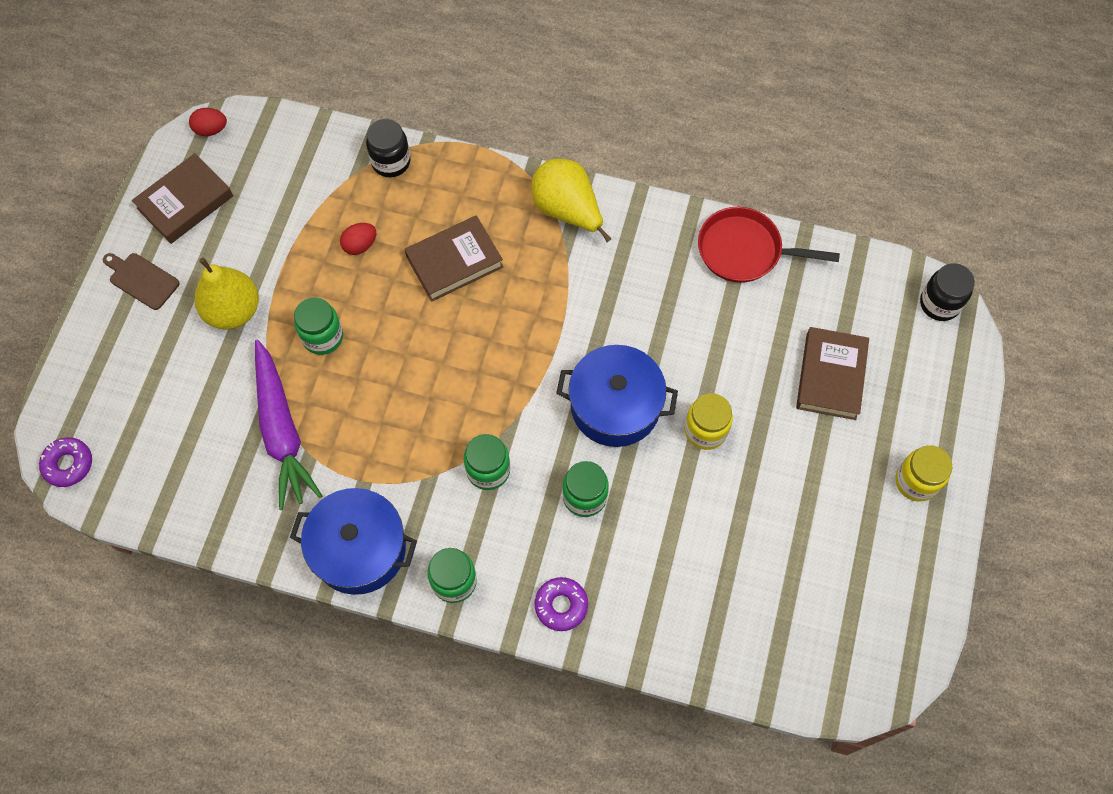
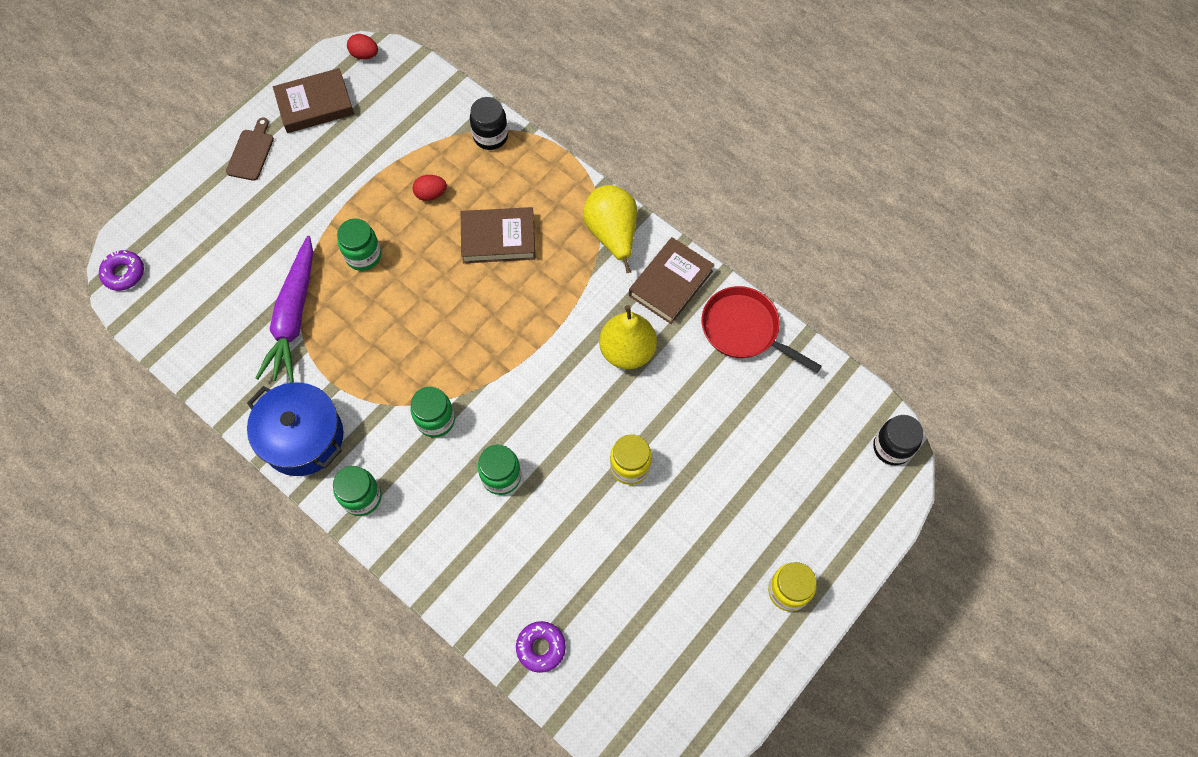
camera: 25 degrees right, 0 degrees up
(142, 280) = (251, 152): brown cutting board -> brown cutting board turned 45 degrees clockwise
(233, 311) = (306, 206): yellow pear -> yellow pear (627, 351)
(561, 605) = (435, 556): purple donut -> purple donut (541, 647)
(615, 406) = (566, 413): blue pot -> none
(830, 376) = (761, 468): brown book -> brown book (670, 283)

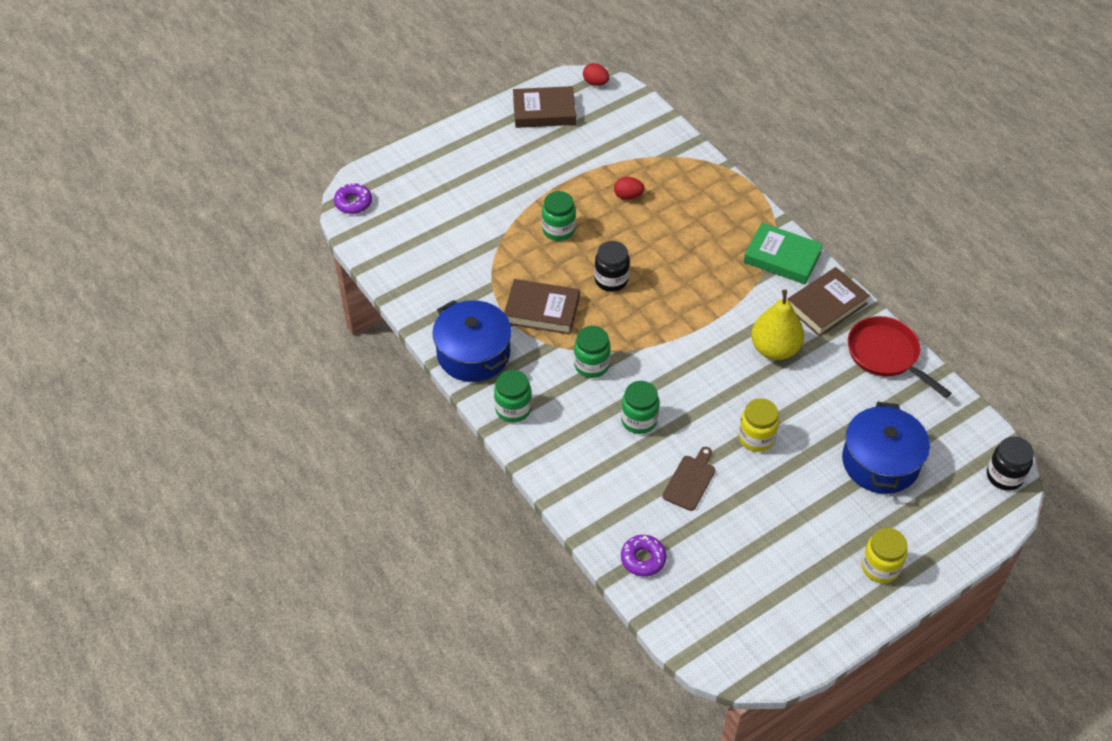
camera: 15 degrees right, 15 degrees down
(251, 152) = (481, 136): brown cutting board -> brown cutting board (690, 480)
(293, 317) = (487, 263): purple carrot -> none
(490, 136) = (691, 163): black jar -> black jar (611, 280)
(498, 238) = (679, 240): brown book -> brown book (542, 310)
(612, 234) = (782, 257): yellow pear -> green book
(764, 463) = (880, 462): none -> blue pot

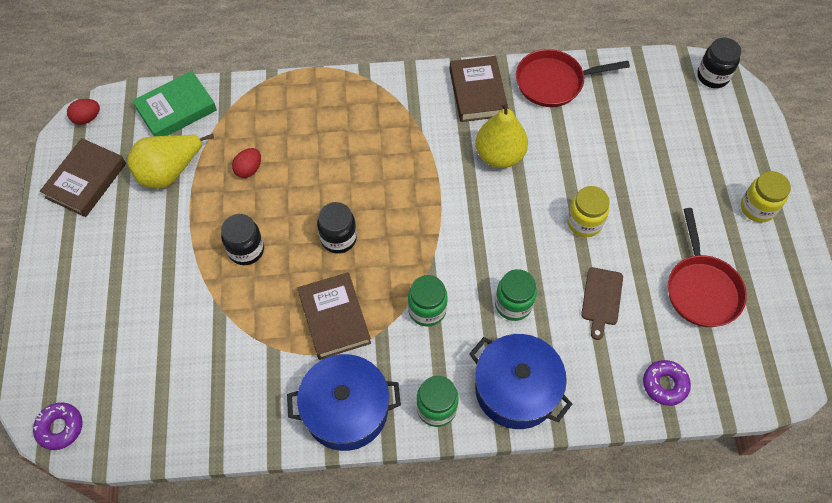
camera: 60 degrees left, 10 degrees up
(542, 310) = (334, 318): brown book -> brown book turned 60 degrees counterclockwise
(558, 230) = (246, 250): green jar -> black jar
(588, 152) = (170, 172): none -> yellow pear
(690, 480) = (601, 299): brown cutting board -> brown cutting board turned 135 degrees counterclockwise
(757, 552) = (701, 289): none -> red pan
(782, 257) = (405, 94): green book -> green book (176, 109)
(880, 462) = (657, 148): blue pot -> blue pot (516, 389)

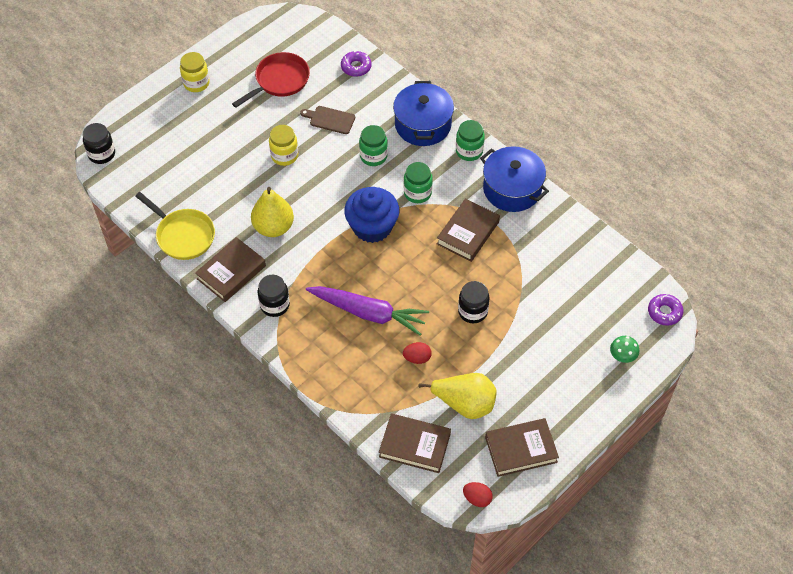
camera: 130 degrees left, 5 degrees down
(66, 341) = (622, 356): none -> green mushroom
(176, 109) = (414, 445): green book -> brown book
(331, 165) = (368, 313): none -> purple carrot
(338, 238) = (416, 269): black jar -> black jar (275, 305)
(423, 237) = (372, 227): none -> blue cupcake
(554, 82) = (183, 235): red pan -> yellow pan
(601, 299) = (330, 119): brown cutting board -> brown cutting board turned 135 degrees counterclockwise

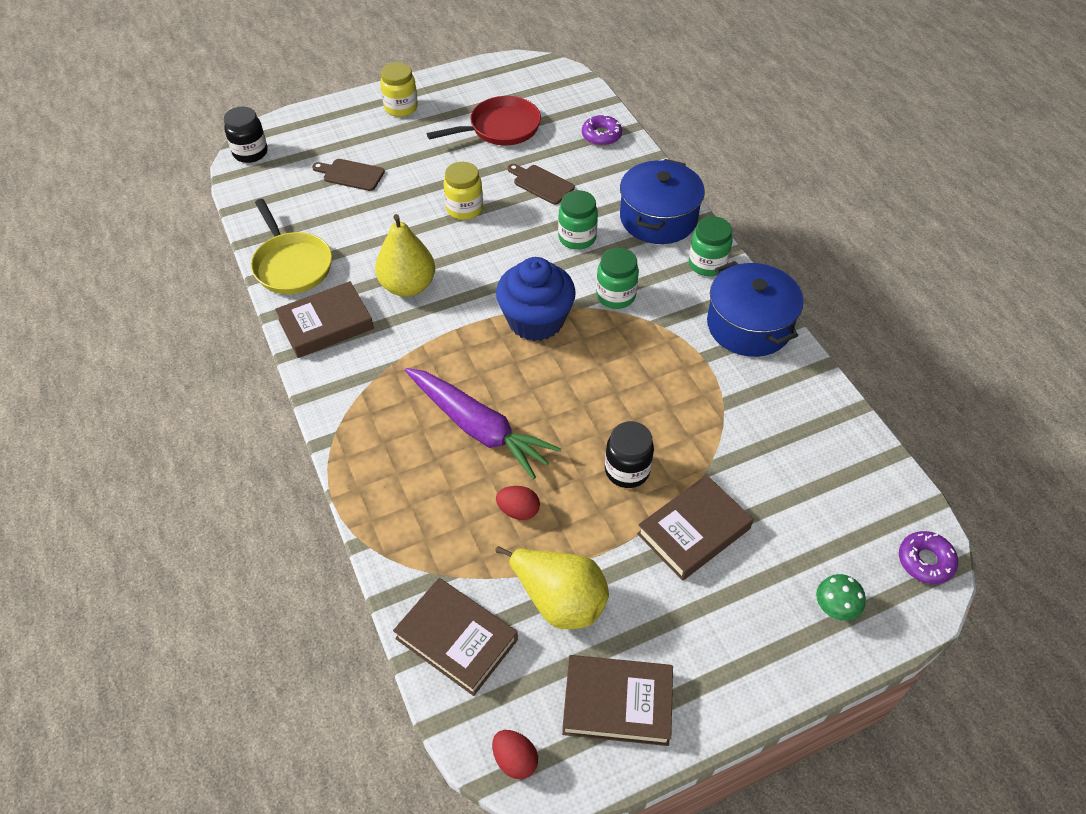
camera: 20 degrees right, 5 degrees down
(188, 151) = (351, 174): none -> brown cutting board
(275, 305) = (359, 380): black jar -> none
(468, 233) = (664, 364): brown book -> brown book (693, 531)

